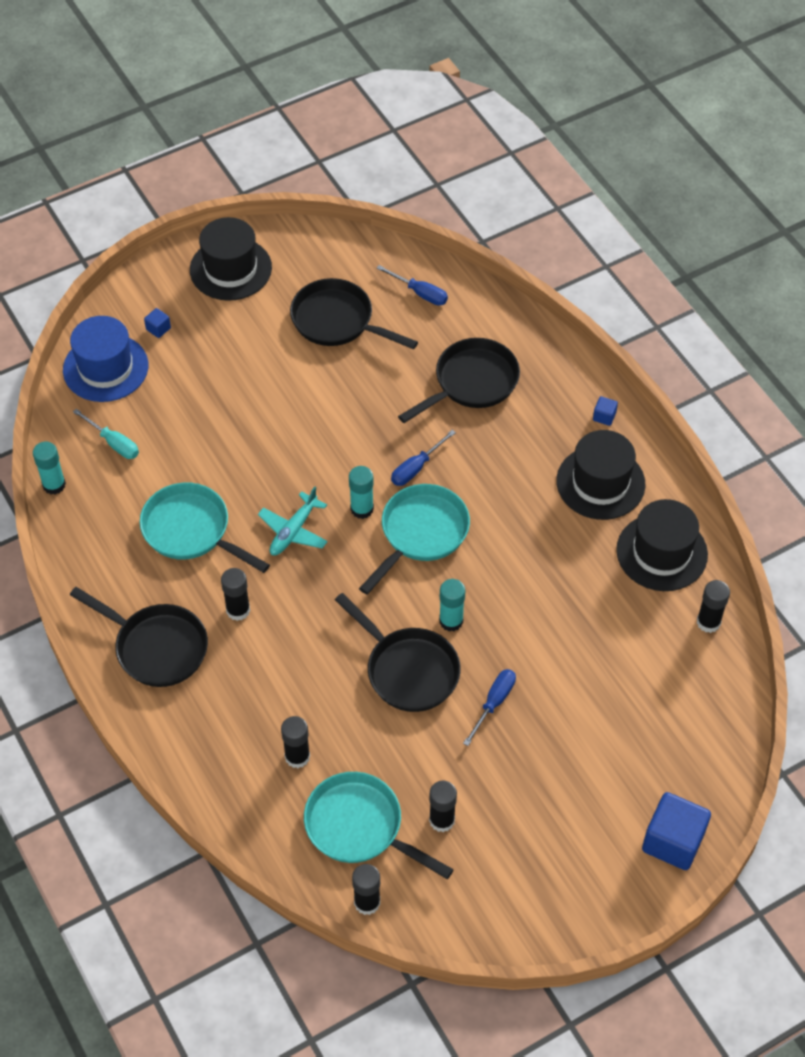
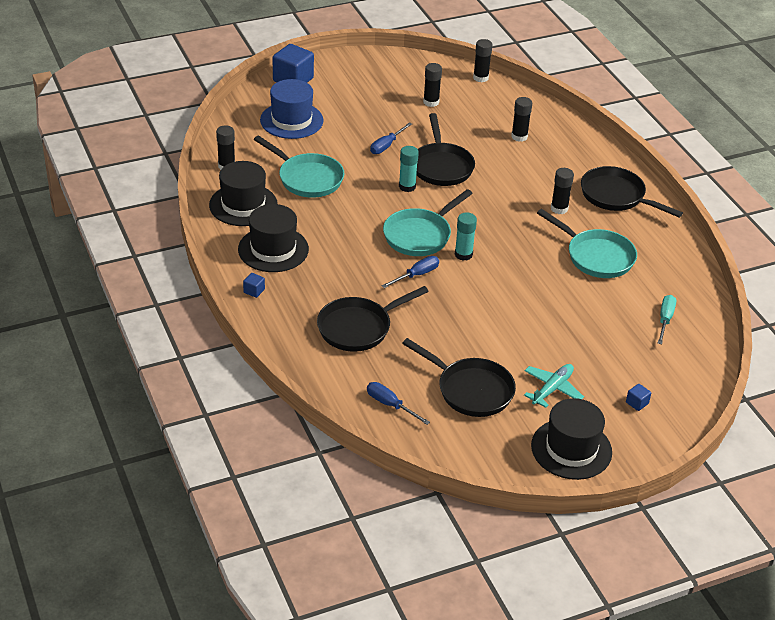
camera: 175 degrees left, 15 degrees down
(54, 485) = (709, 297): turquoise glue stick -> none
(105, 368) = (681, 376): blue hat -> blue hat (291, 120)
(113, 443) = (665, 319): turquoise screwdriver -> turquoise screwdriver turned 60 degrees clockwise
(293, 531) = (517, 247): turquoise plane -> turquoise plane (552, 389)
(359, 826) = (482, 105): turquoise pan -> turquoise pan (307, 178)
(408, 670) = (441, 166): black pan -> black pan turned 150 degrees counterclockwise

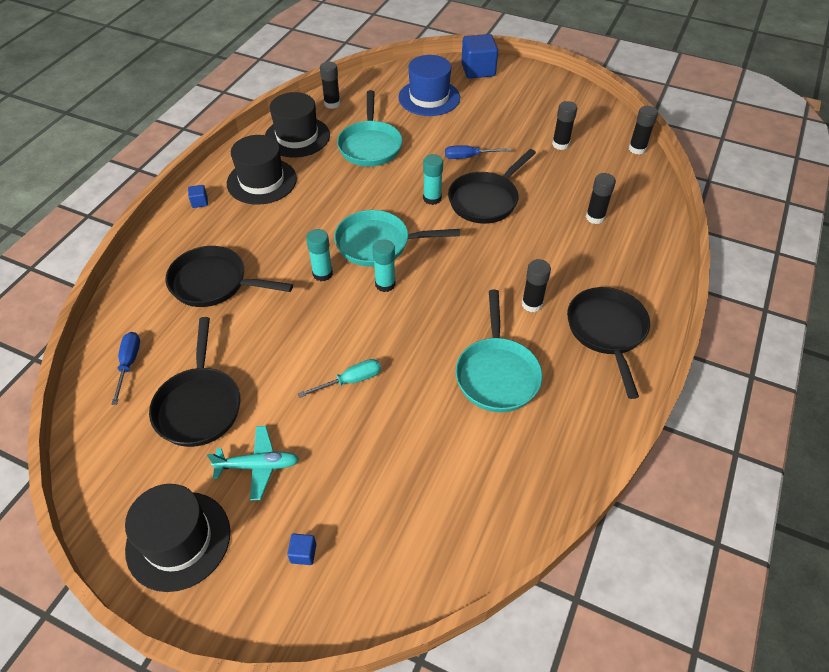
camera: 50 degrees right, 10 degrees up
(416, 275) = (322, 274): blue screwdriver -> turquoise glue stick
(665, 319) = (465, 492): turquoise screwdriver -> turquoise screwdriver (350, 381)

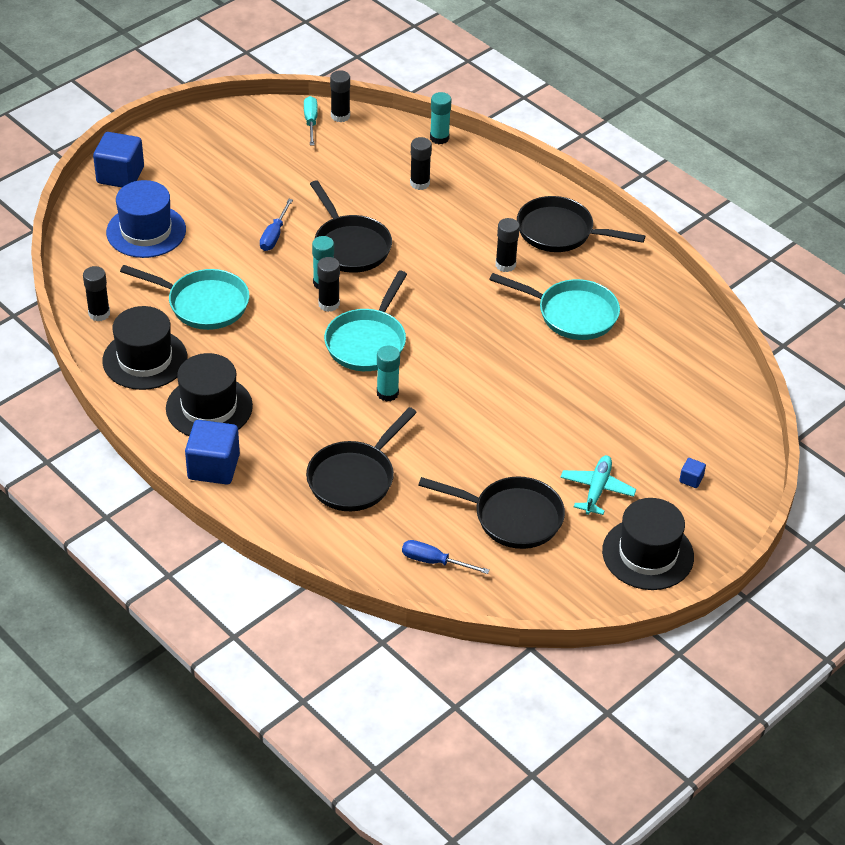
camera: 70 degrees left, 5 degrees down
(200, 202) = (213, 467): blue cube -> blue cube, size x2.27
(350, 381) = (533, 408): turquoise screwdriver -> turquoise screwdriver (311, 122)
(385, 284) = (427, 352): turquoise glue stick -> turquoise glue stick (439, 138)
(560, 144) = (298, 164): black glue stick -> black glue stick (329, 304)

